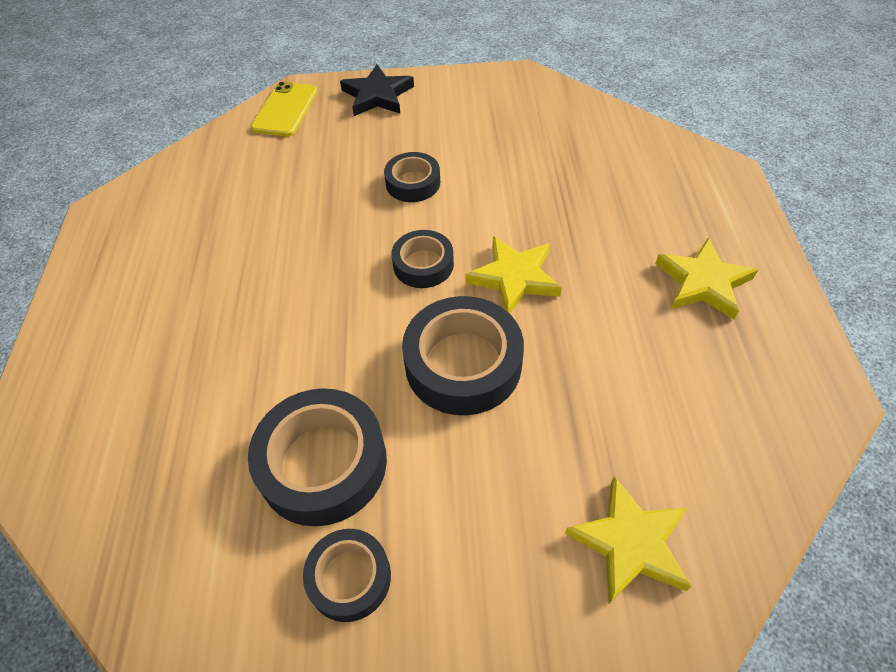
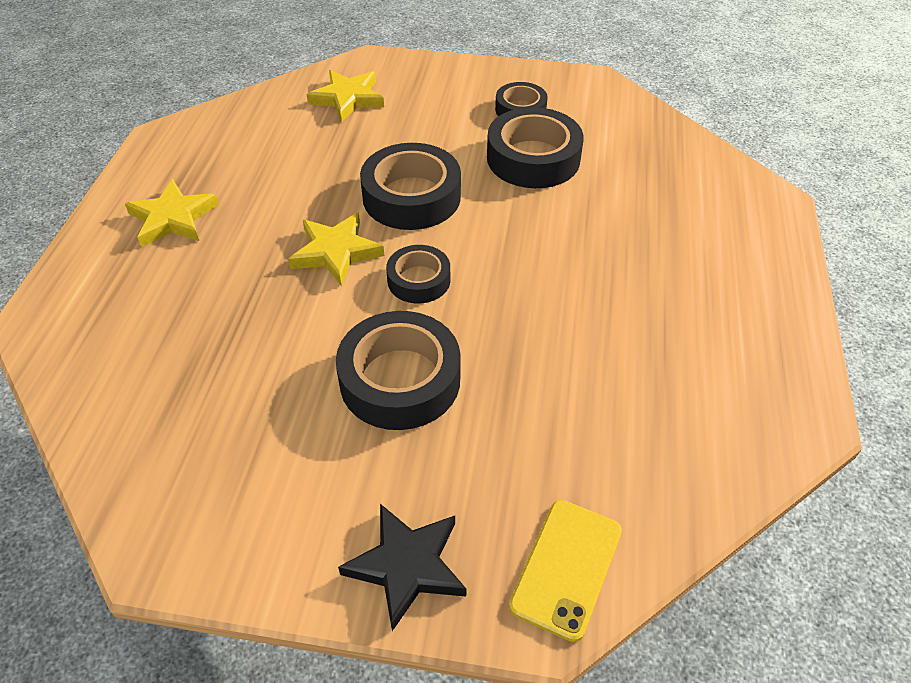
camera: 170 degrees left, 5 degrees down
(413, 183) = (400, 380): black tape -> black tape, size x1.72

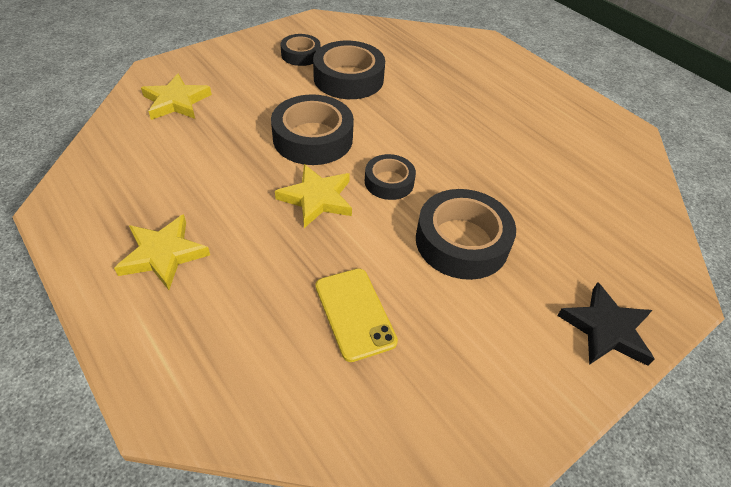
camera: 50 degrees left, 0 degrees up
(566, 568) = (656, 266): yellow phone -> yellow phone (355, 313)

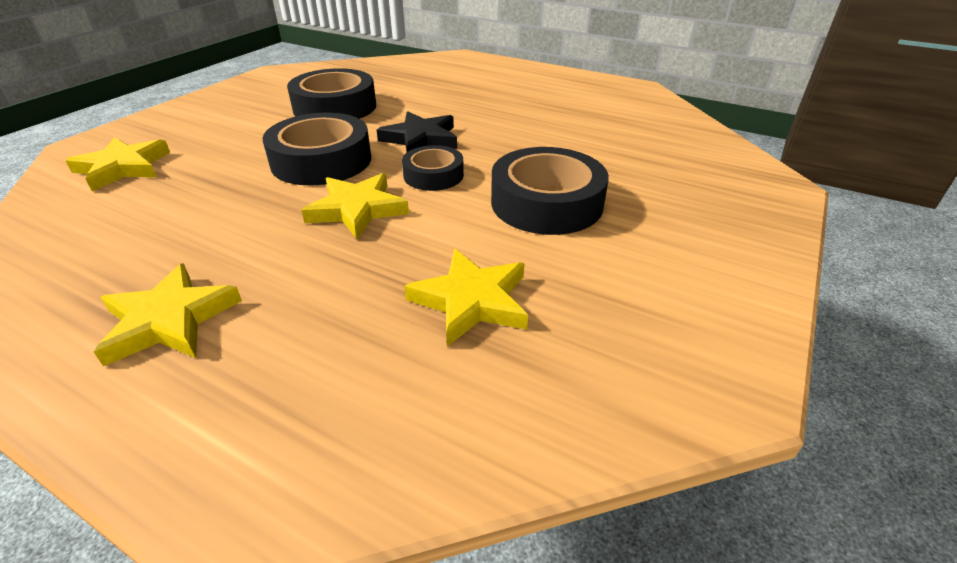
camera: 20 degrees left, 10 degrees down
(301, 55) = (268, 100): black tape -> none
(355, 313) = (471, 301): yellow phone -> yellow star
(606, 329) = (741, 231): black star -> black star (420, 139)

